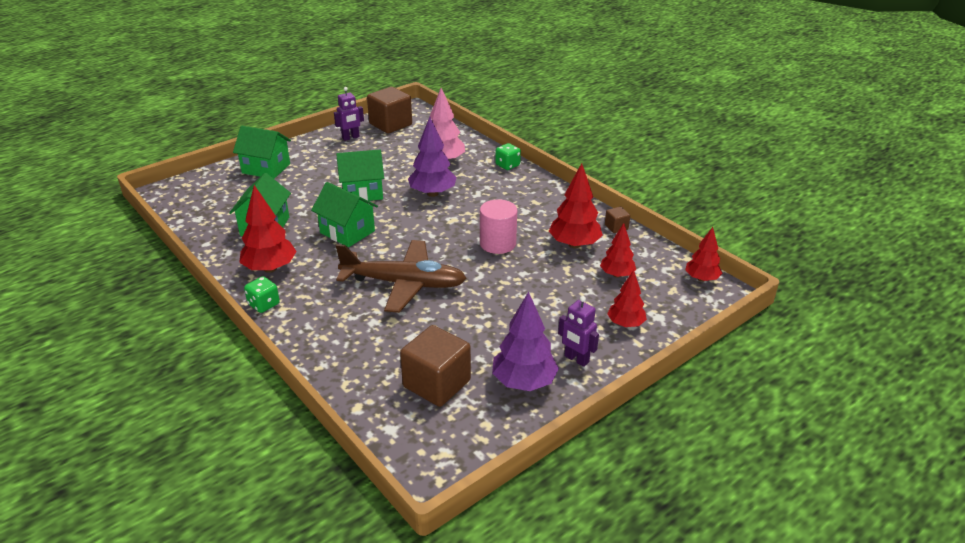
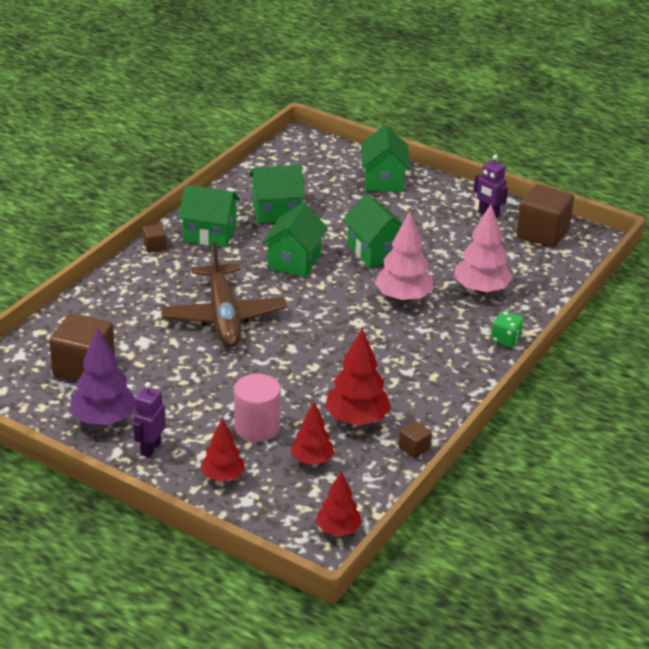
camera: 70 degrees right, 0 degrees up
(264, 304) = (155, 246): green dice -> brown cube
(270, 268) = (209, 234): red tree -> green house
(432, 193) = (403, 298): purple tree -> pink tree
(497, 243) = (327, 363): pink cylinder -> pink cylinder (257, 427)

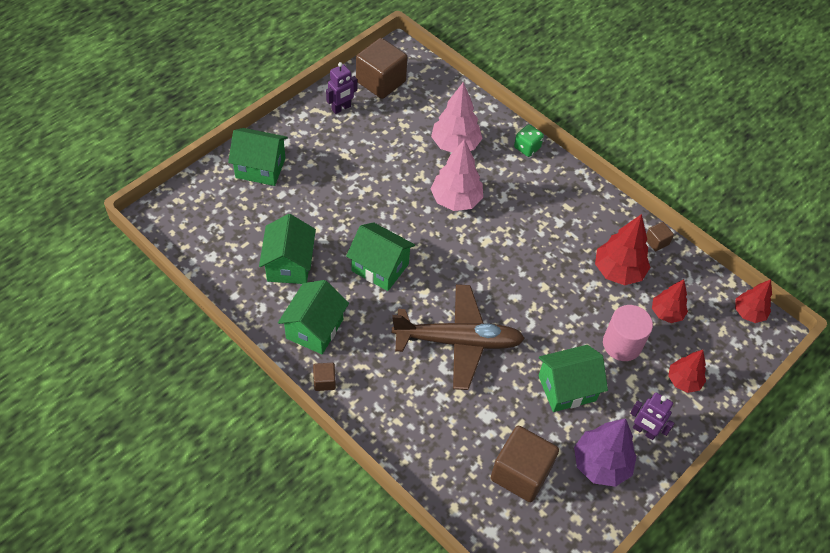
camera: 80 degrees left, 20 degrees up
(375, 251) = (379, 202): green house -> green house (567, 388)

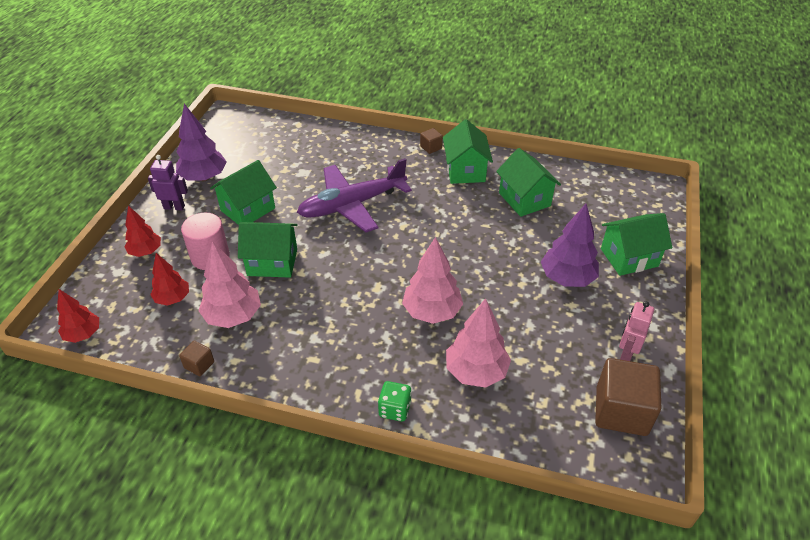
camera: 155 degrees right, 10 degrees down
(327, 176) = (567, 278): none -> purple tree
(341, 108) = (626, 353): purple robot -> pink robot
(380, 267) = (453, 227): green house -> green house (272, 262)
(457, 341) = (352, 204): brown plane -> purple plane
(520, 473) = (261, 153): brown cube -> none
(618, 271) = (233, 316): red tree -> pink tree

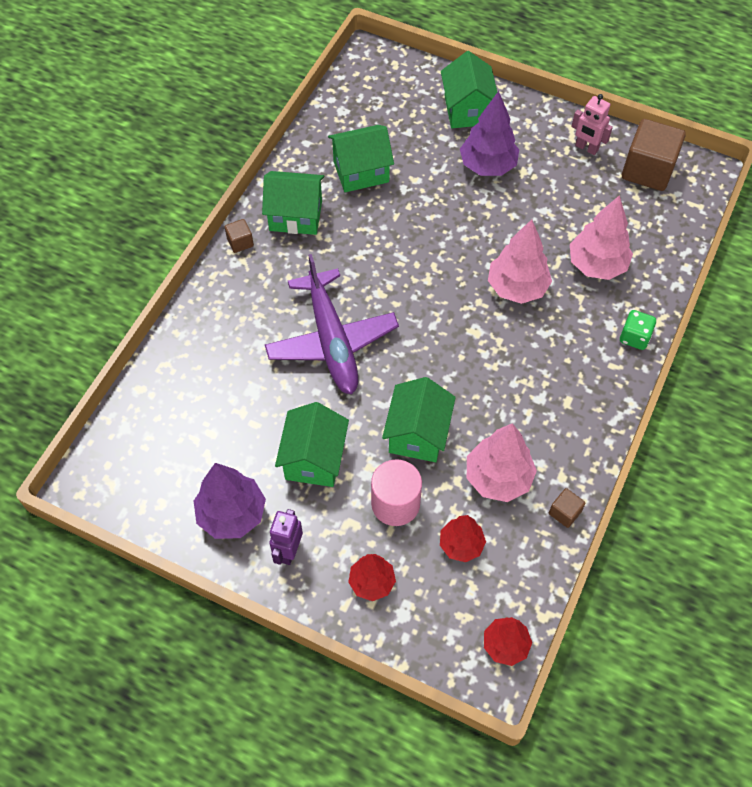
camera: 80 degrees left, 15 degrees up
(248, 209) = (314, 459): green house -> green house turned 45 degrees clockwise

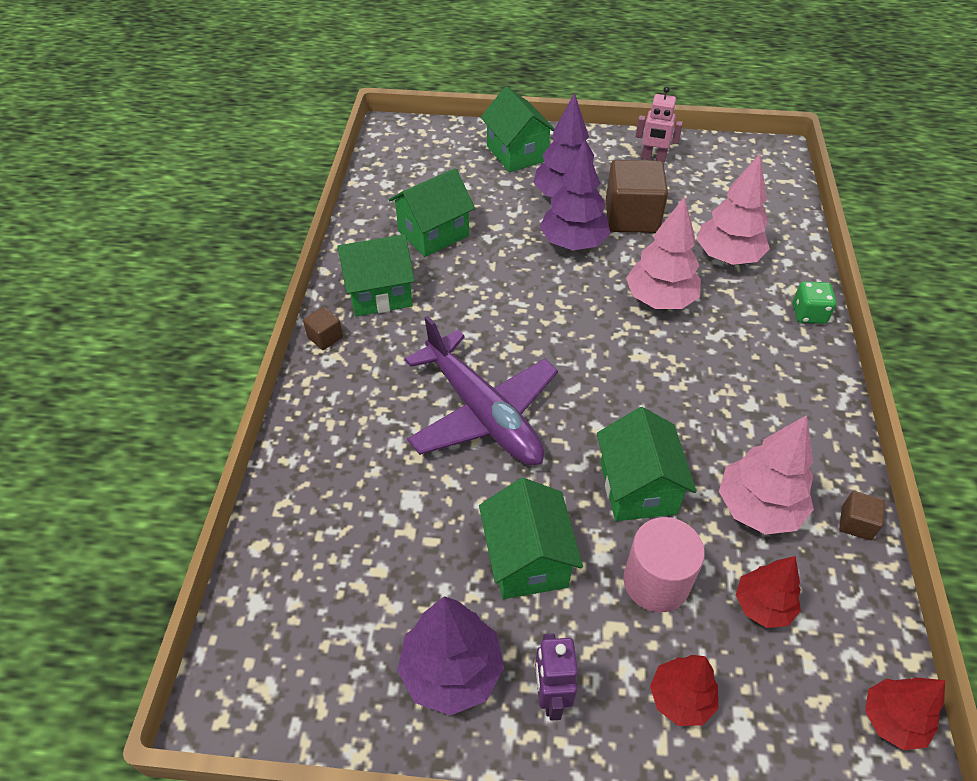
camera: 20 degrees left, 10 degrees down
(472, 214) = (573, 243): none -> purple tree
(647, 170) = (723, 163): brown cube -> brown cube (632, 217)

